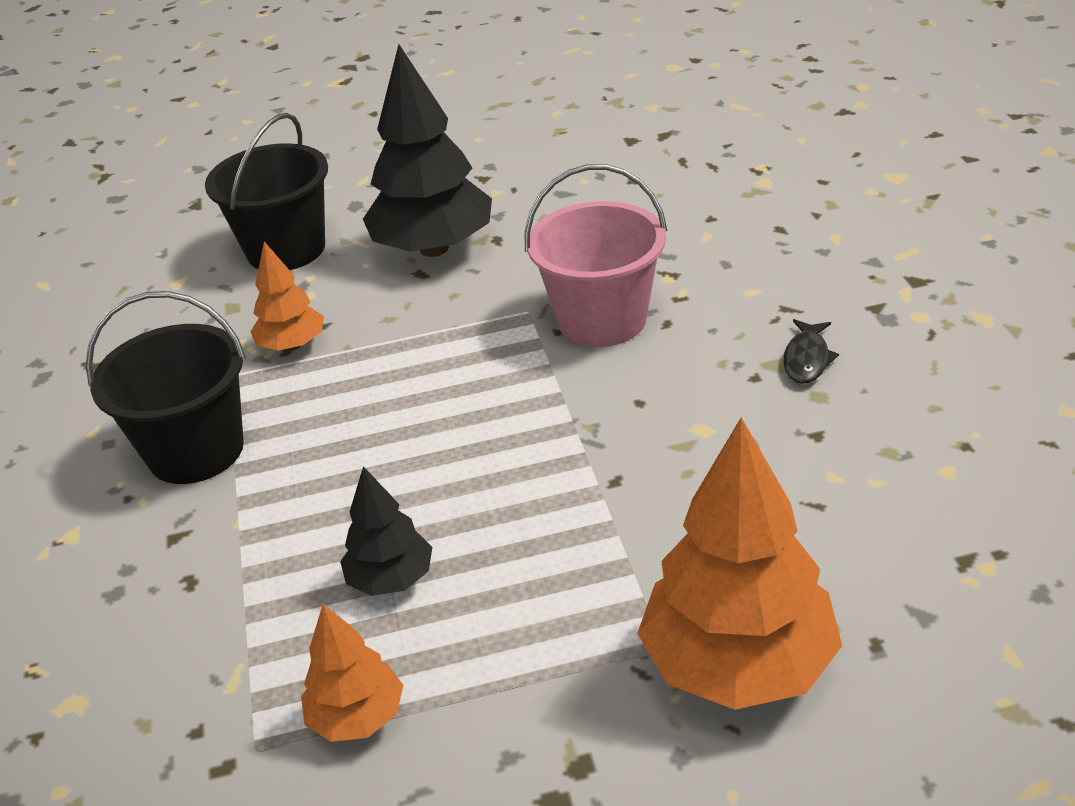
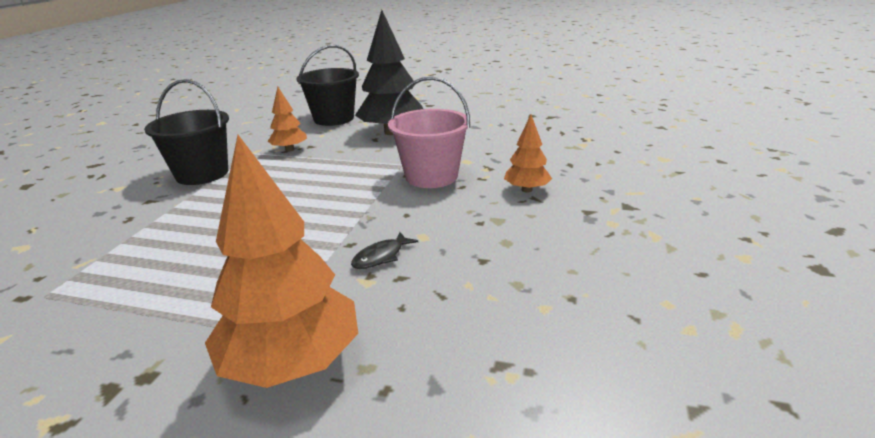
camera: 25 degrees right, 10 degrees down
(357, 717) = (97, 301): orange tree -> orange tree (526, 190)
(391, 579) = (197, 248): black tree -> none
(807, 359) = (519, 223): black fish -> black fish (381, 256)

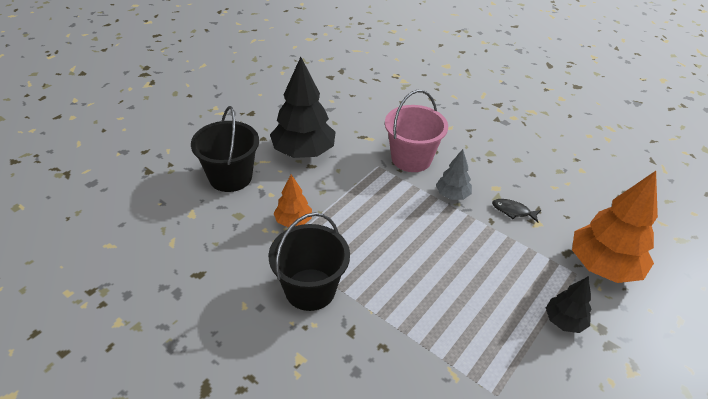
camera: 70 degrees left, 15 degrees up
(162, 334) = (564, 321): none -> black tree
(381, 256) = (513, 211): black fish -> black fish turned 135 degrees clockwise
(382, 210) = (452, 195): none -> grey tree
(526, 190) = (457, 128): orange tree -> none

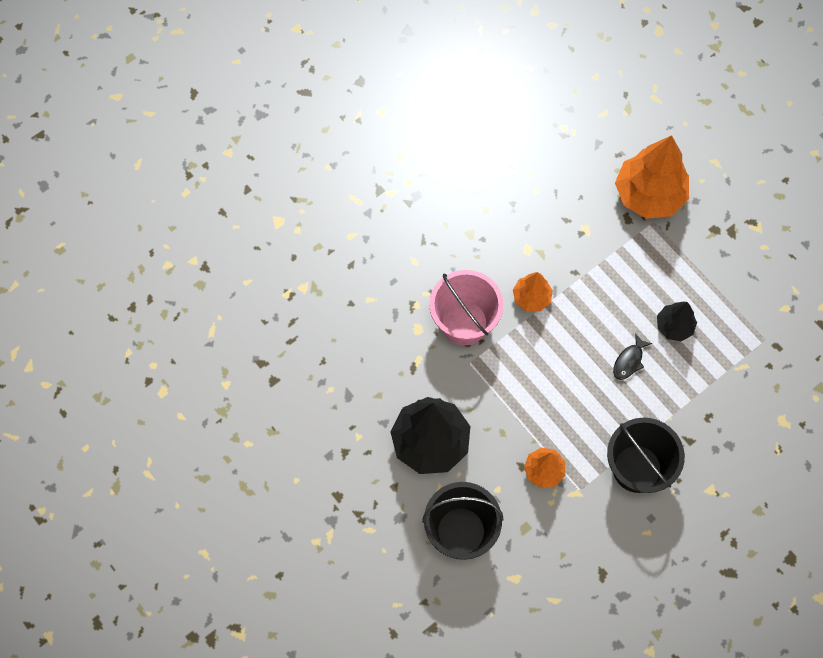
camera: 75 degrees left, 25 degrees up
(452, 195) = (531, 298): grey tree -> orange tree
(513, 211) = (565, 246): black fish -> black fish (629, 361)
(564, 321) = (703, 257): black tree -> black tree (674, 326)

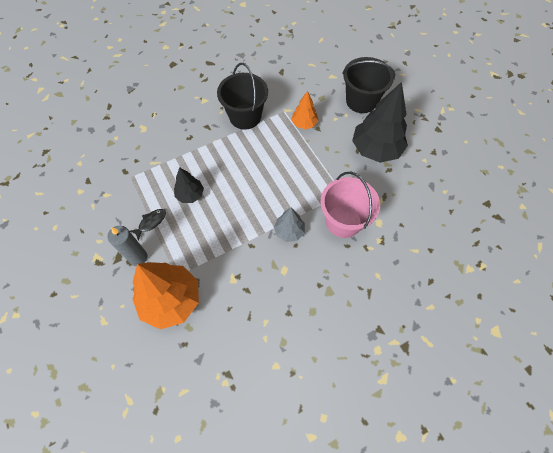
camera: 170 degrees left, 5 degrees down
(531, 298) = (289, 231): orange tree -> grey tree
(629, 361) = (230, 177): black fish -> black fish (151, 223)
(707, 235) = (138, 257): none -> grey candle

